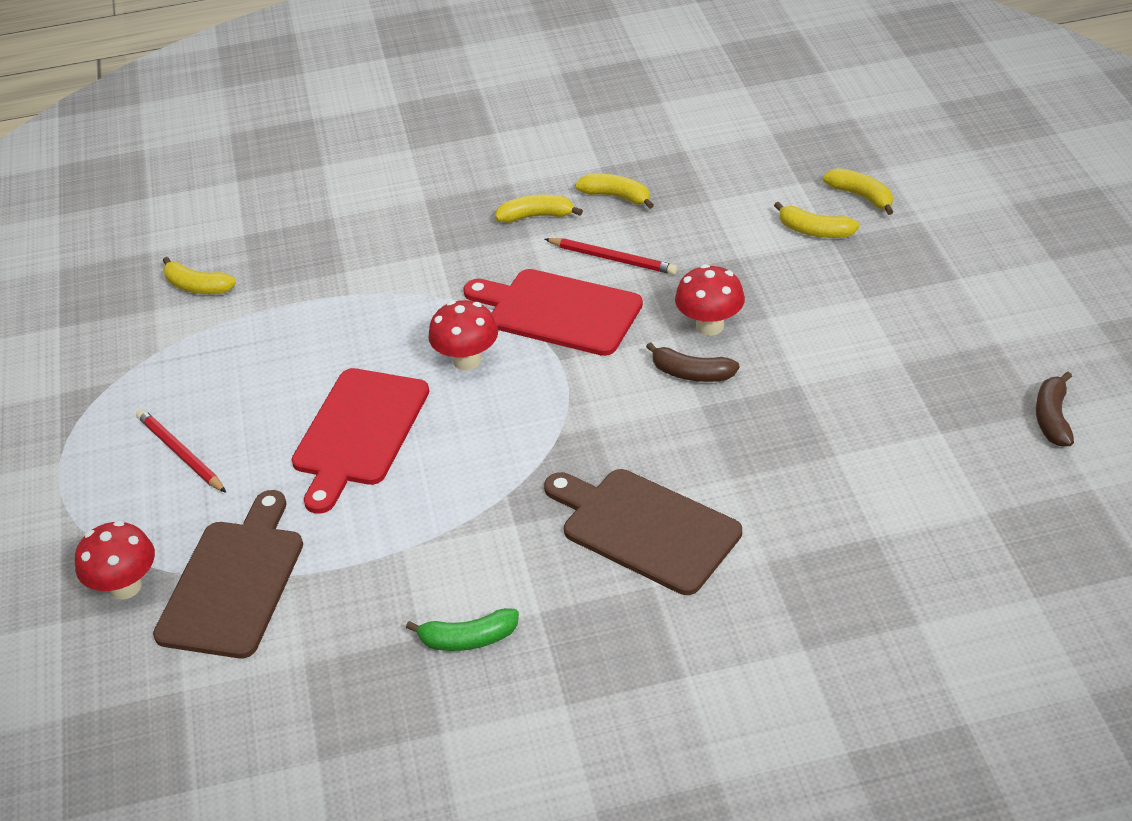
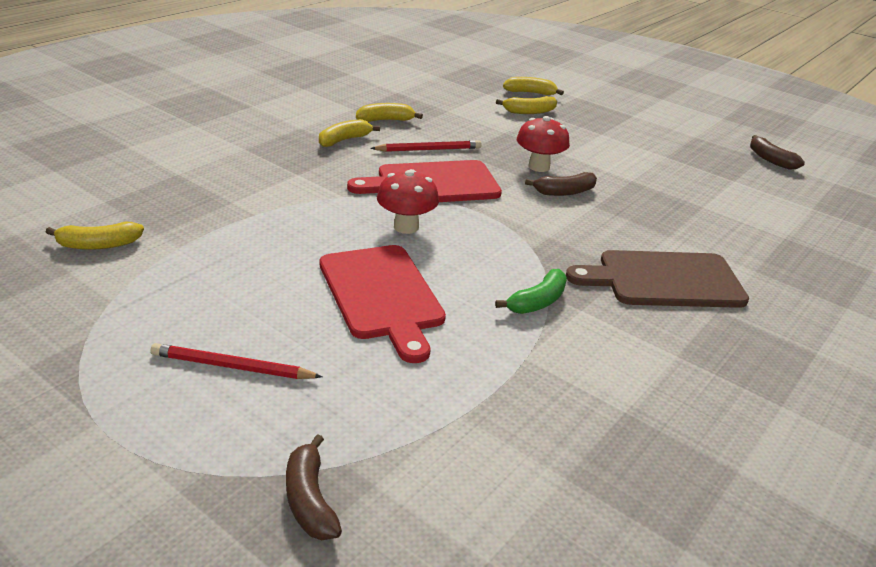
camera: 45 degrees left, 10 degrees down
(125, 586) = (309, 500): red mushroom -> brown banana
(234, 582) = (417, 445): brown cutting board -> none
(468, 639) = (659, 396): green banana -> green banana (537, 302)

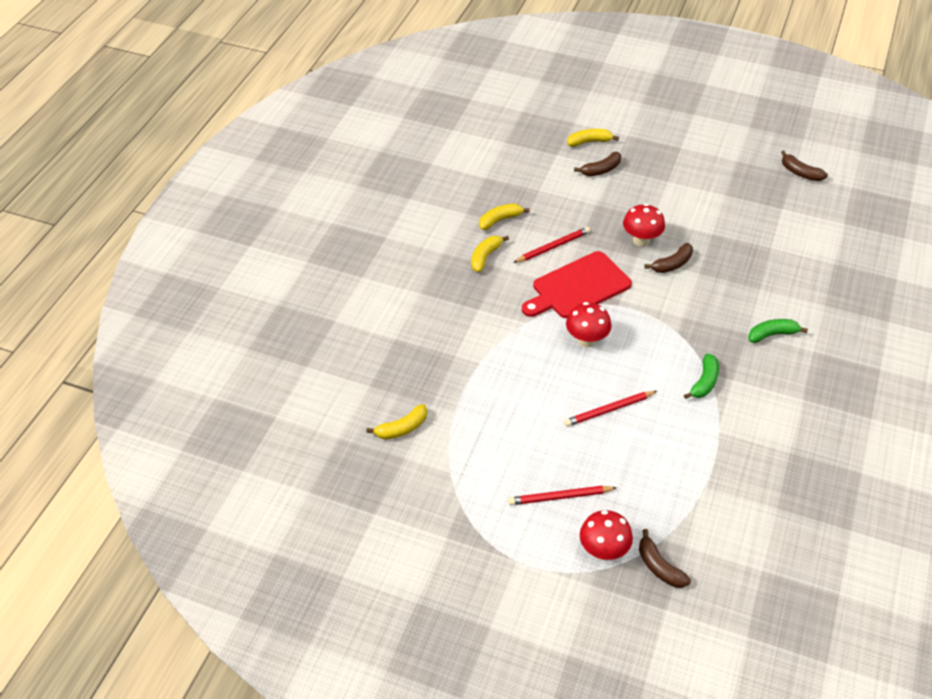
camera: 15 degrees left, 15 degrees up
(238, 450) = (603, 551): none -> red mushroom
(382, 295) = (609, 410): red cutting board -> red pencil
(529, 112) = (601, 170): yellow banana -> brown banana
(664, 280) = (772, 334): brown cutting board -> green banana

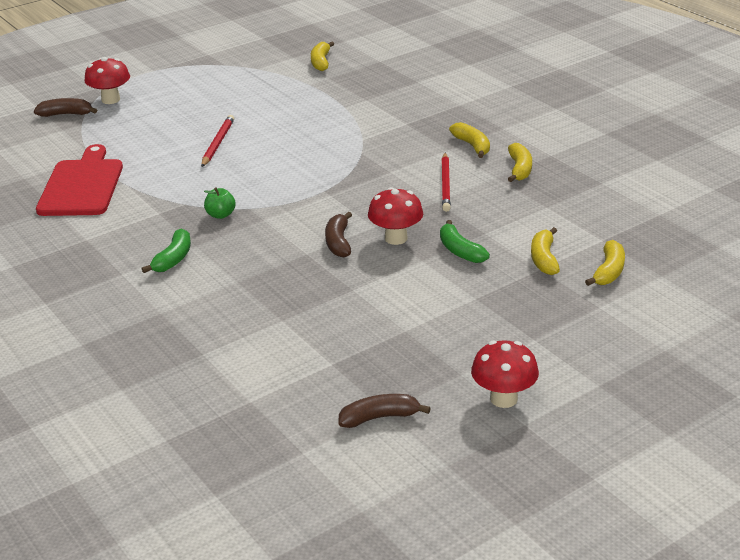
camera: 125 degrees right, 15 degrees down
(560, 497) = (175, 99): red pencil -> none
(578, 287) = (373, 178): red cutting board -> red cutting board (82, 185)
(586, 340) = (304, 160): red mushroom -> red mushroom (503, 399)
(601, 170) = (544, 259): brown banana -> yellow banana
(701, 342) = (221, 215): none -> green apple
(704, 382) = (178, 197): green banana -> green banana (460, 251)

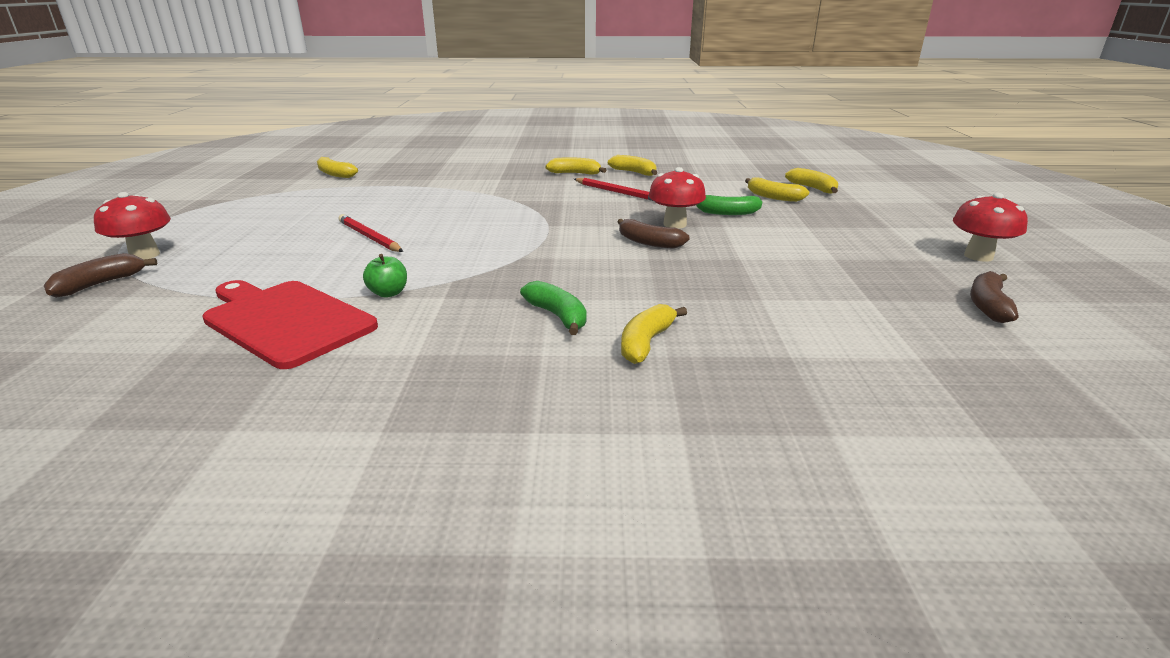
camera: 55 degrees left, 5 degrees down
(169, 300) = (646, 342): none -> yellow banana
(221, 215) = (509, 271): green apple -> green apple (388, 293)

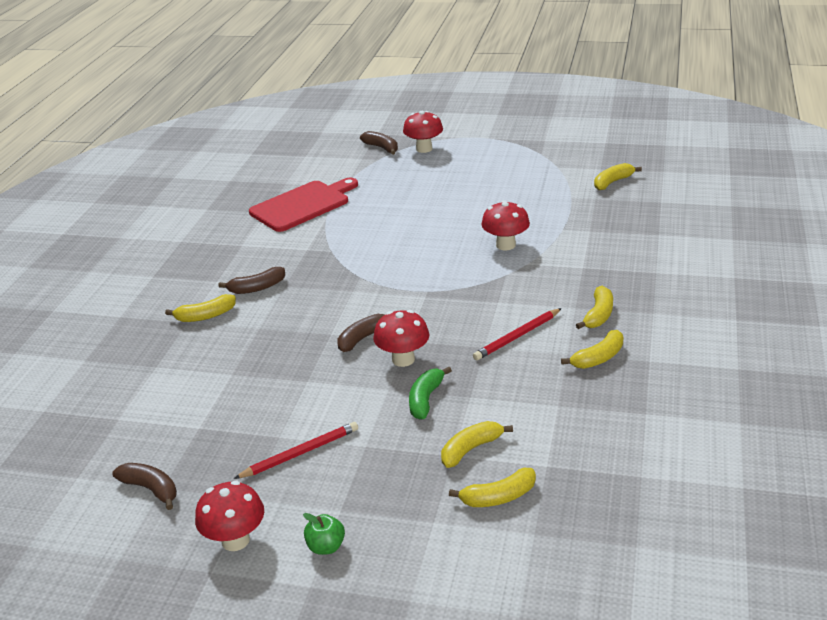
camera: 105 degrees right, 5 degrees up
(369, 237) = (428, 215): red pencil -> red pencil (300, 453)
(388, 293) = (323, 231): green apple -> green apple (326, 547)
(454, 202) = (505, 245): none -> red mushroom
(558, 316) = (257, 288): green banana -> brown banana
(646, 342) = (205, 316): yellow banana -> yellow banana turned 120 degrees clockwise

